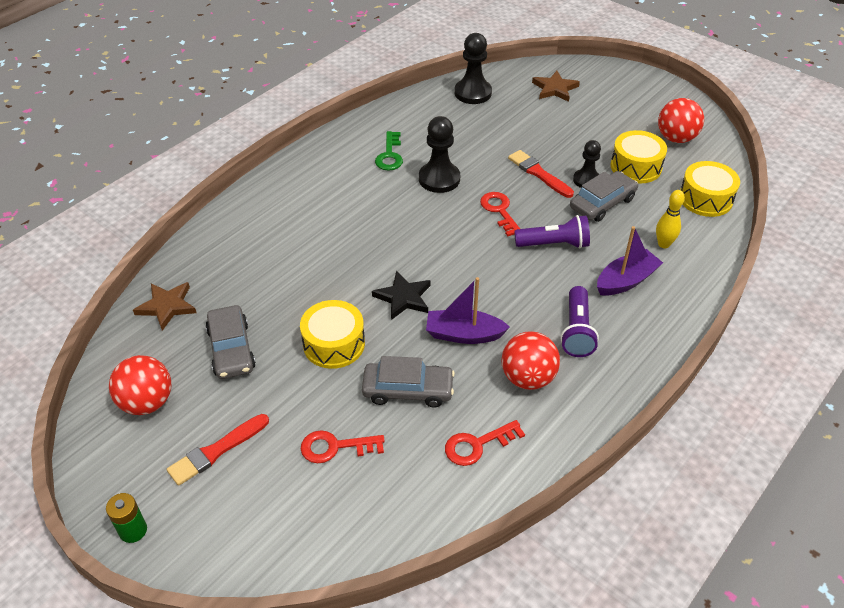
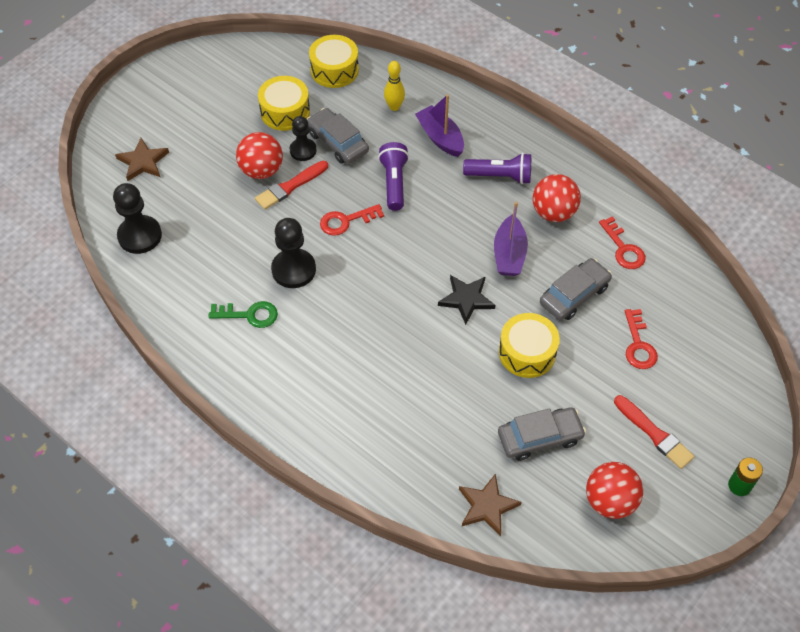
camera: 90 degrees left, 10 degrees up
(408, 390) = (574, 295): grey car -> grey car turned 45 degrees clockwise
(676, 138) = (243, 76): red ball -> red ball (261, 170)

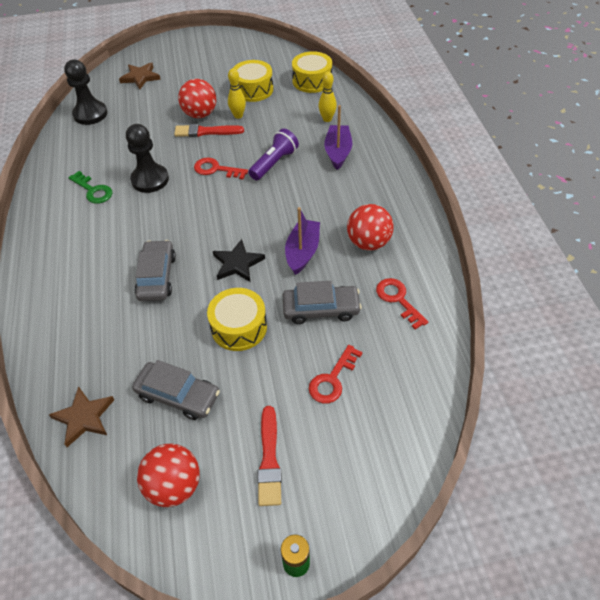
camera: 40 degrees right, 5 degrees down
(303, 150) = (238, 116): black pawn -> yellow bowling pin
(338, 142) = (265, 121): grey car -> grey car (157, 276)
(500, 176) = (354, 197): purple flashlight -> none
(509, 254) = (302, 252): purple boat -> purple boat turned 150 degrees clockwise
(623, 248) = (398, 299): red key -> red key turned 135 degrees clockwise

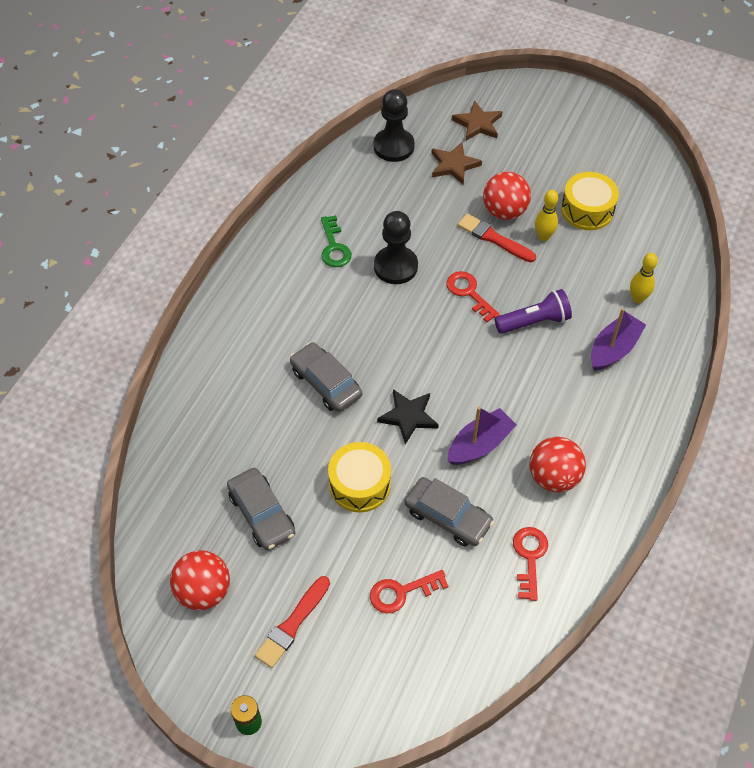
camera: 35 degrees right, 5 degrees up
(84, 417) = (176, 481): brown star -> brown star (454, 165)
(157, 276) = (326, 383): grey car -> grey car turned 75 degrees counterclockwise
(312, 81) = (664, 235): yellow drum -> none

